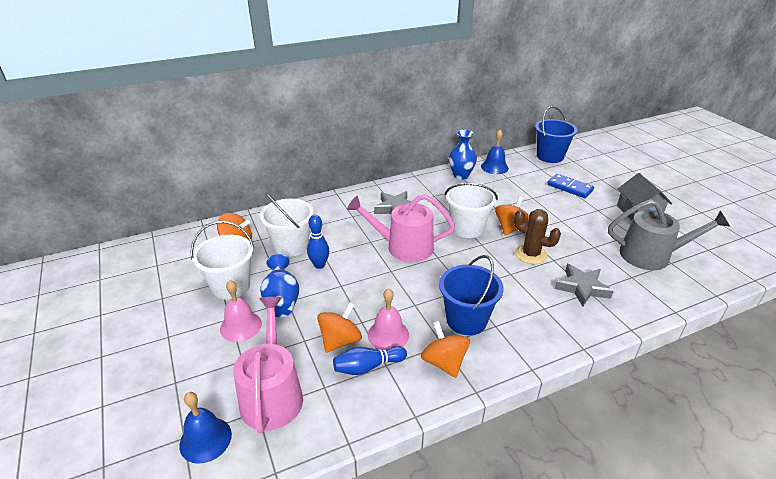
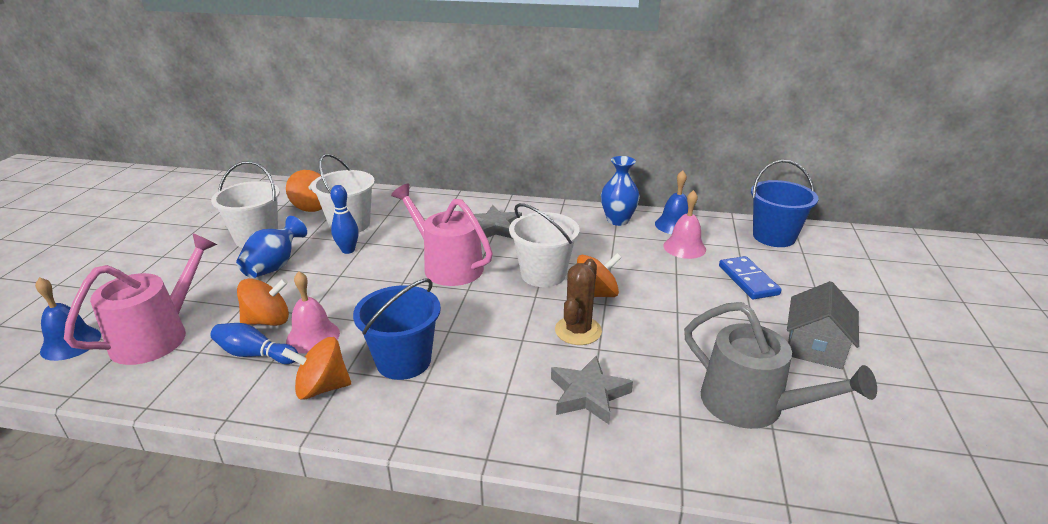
camera: 35 degrees right, 5 degrees down
(241, 326) = (217, 272): pink bell -> pink bell (684, 247)
(444, 362) = (322, 388): orange spinning top -> orange spinning top turned 105 degrees counterclockwise
(531, 254) = (578, 331): brown cactus -> brown cactus turned 45 degrees clockwise

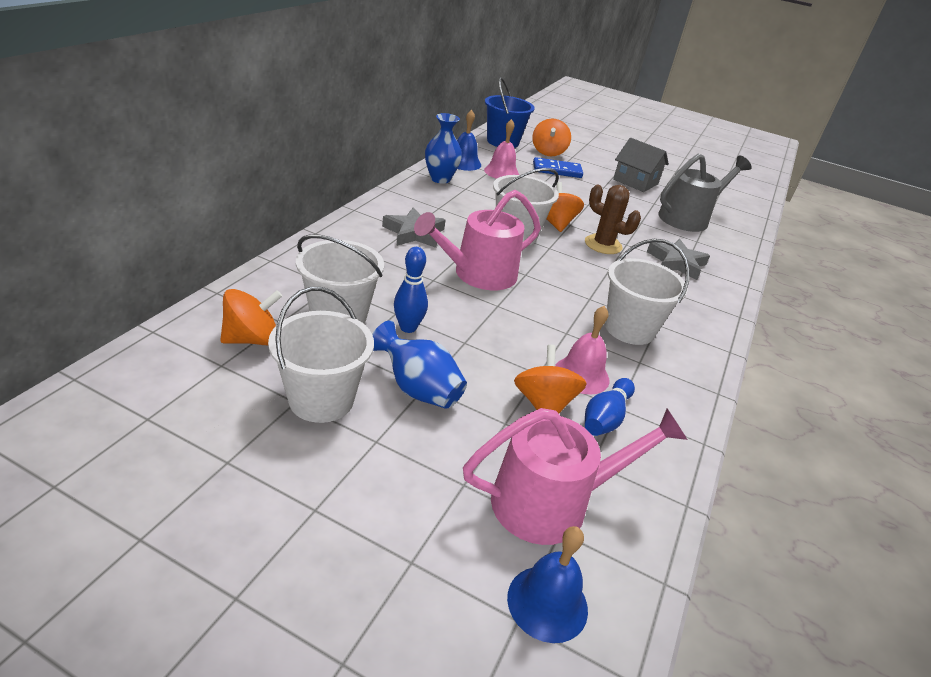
camera: 80 degrees left, 5 degrees up
(157, 335) = (551, 502): pink watering can -> pink watering can turned 120 degrees clockwise
(322, 388) = (662, 379): orange spinning top -> orange spinning top (548, 152)
(403, 361) = (629, 329): blue bucket -> white bucket

